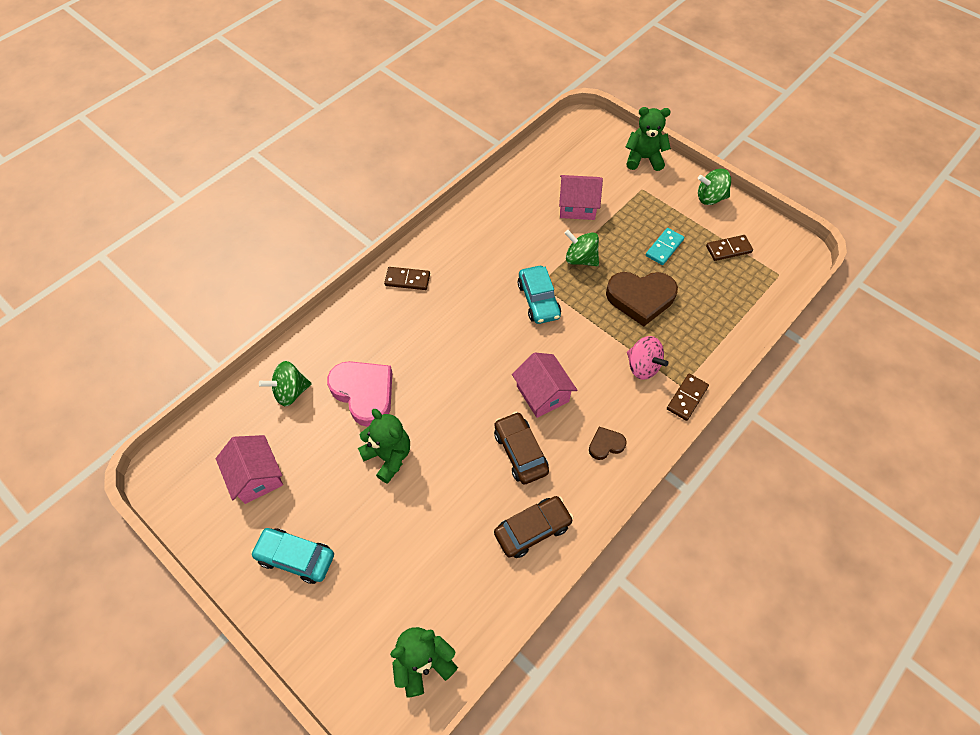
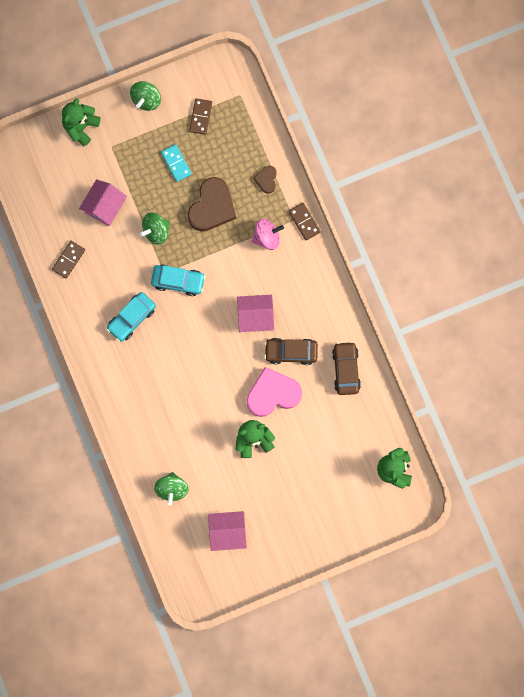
camera: 65 degrees left, 20 degrees up
(296, 557) = (296, 523): turquoise car -> turquoise car (131, 318)
(364, 393) = (197, 438): pink heart -> pink heart (273, 394)
(407, 279) = (112, 369): brown domino -> brown domino (68, 260)
(605, 445) = (312, 294): brown heart -> brown heart (266, 180)

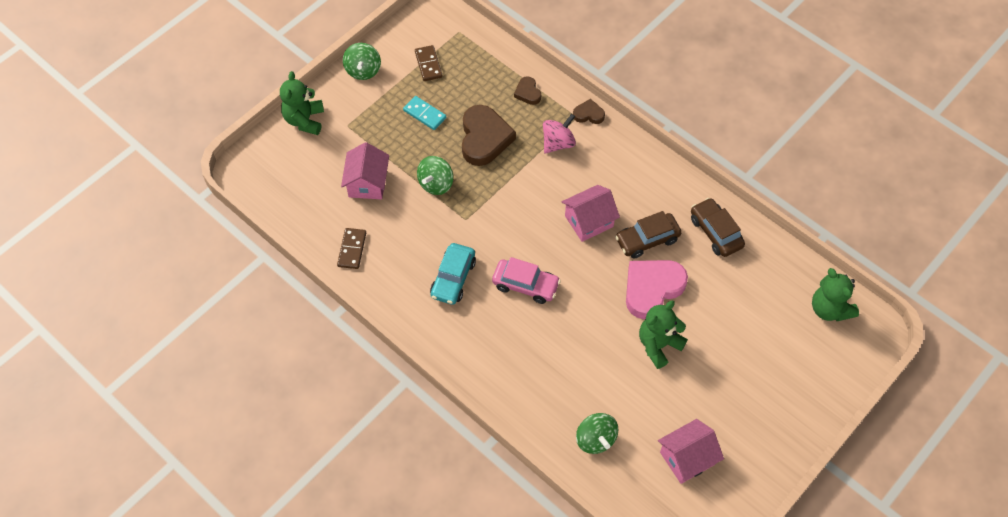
camera: 25 degrees left, 20 degrees down
(178, 281) = (486, 221): turquoise car -> none
(182, 348) = (525, 285): none -> pink car
(304, 222) = (588, 114): brown domino -> brown heart

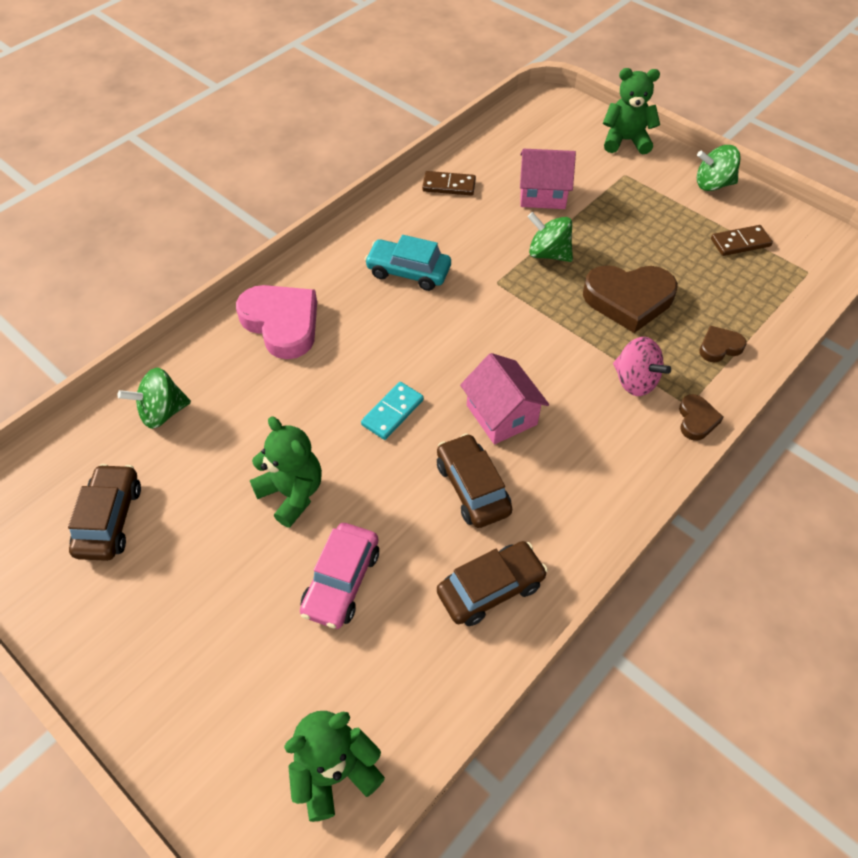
camera: 90 degrees right, 5 degrees down
(424, 114) = (656, 241): turquoise domino -> turquoise domino (392, 412)
(525, 285) = (397, 342): pink car -> pink car (341, 581)
(652, 289) = (386, 490): pink heart -> pink heart (282, 324)
(687, 458) = (109, 519): pink house -> brown car

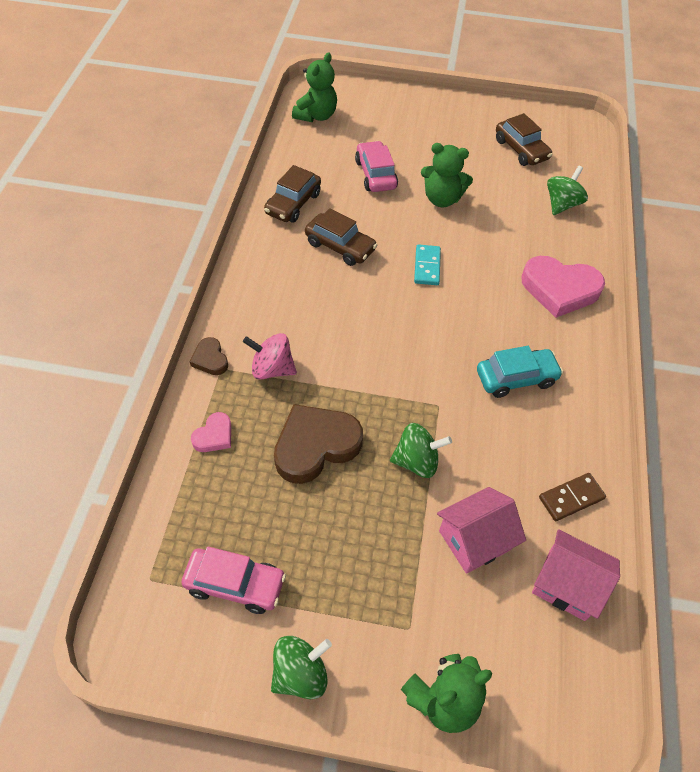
camera: 145 degrees right, 0 degrees up
(501, 415) = (354, 298): pink house -> pink house (567, 584)
(719, 347) = (214, 436): brown heart -> pink heart
(740, 243) = (235, 584): brown domino -> pink car

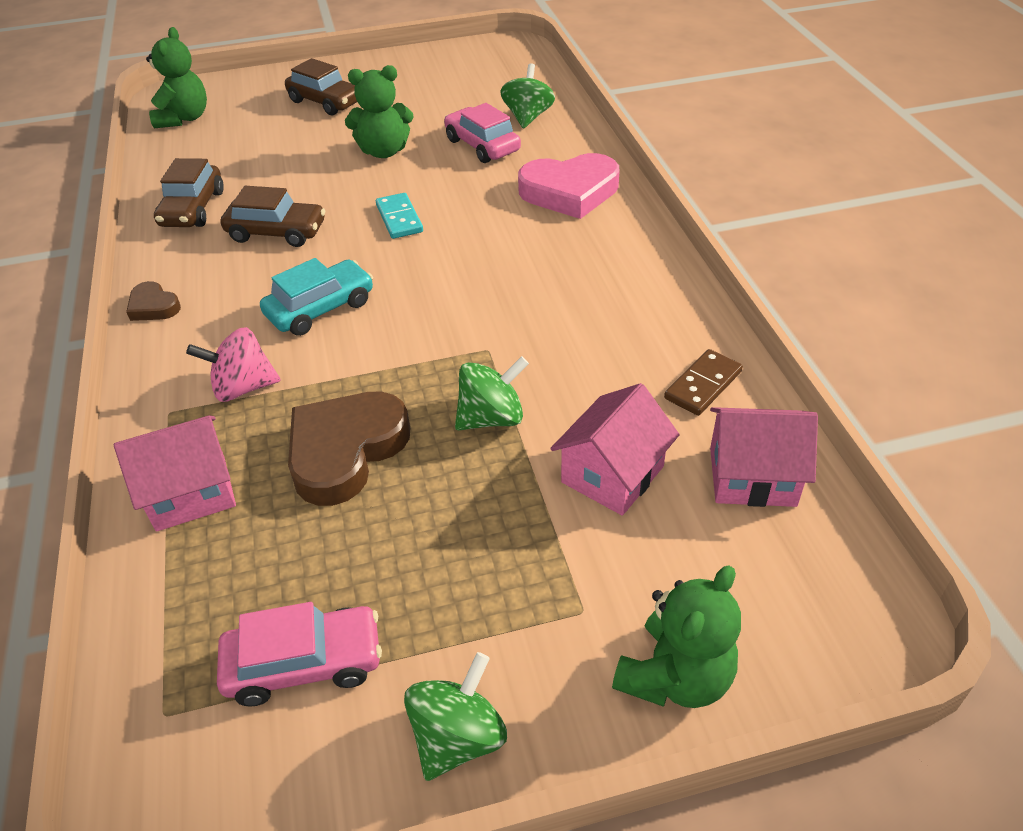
camera: 20 degrees left, 10 degrees down
(210, 359) = (147, 407): brown heart -> brown heart (153, 306)
(214, 436) = (191, 493): pink heart -> pink house
(375, 174) = (289, 152): pink car -> pink car (482, 146)
(516, 378) = (568, 290): turquoise car -> turquoise car (320, 308)
(521, 149) = (453, 83): brown car -> brown car (325, 102)

